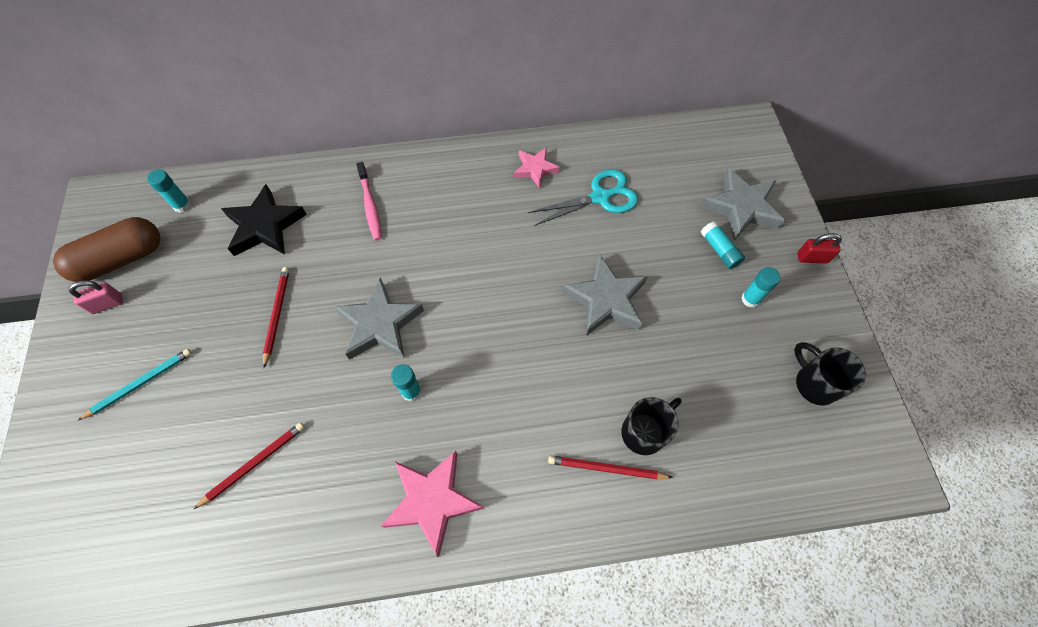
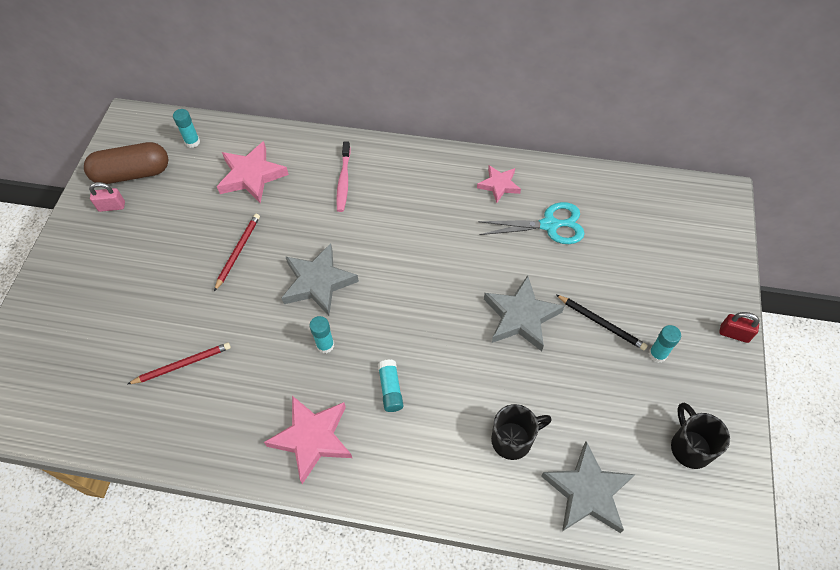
camera: 20 degrees right, 5 degrees down
(140, 384) = (117, 276): turquoise pencil -> none
(264, 226) = (251, 175): black star -> pink star
(606, 468) = (468, 459): red pencil -> none
(686, 283) = (601, 323): none -> black pencil
(719, 250) = (645, 302): turquoise glue stick -> turquoise glue stick (390, 389)
(741, 207) = (681, 269): grey star -> grey star (587, 492)

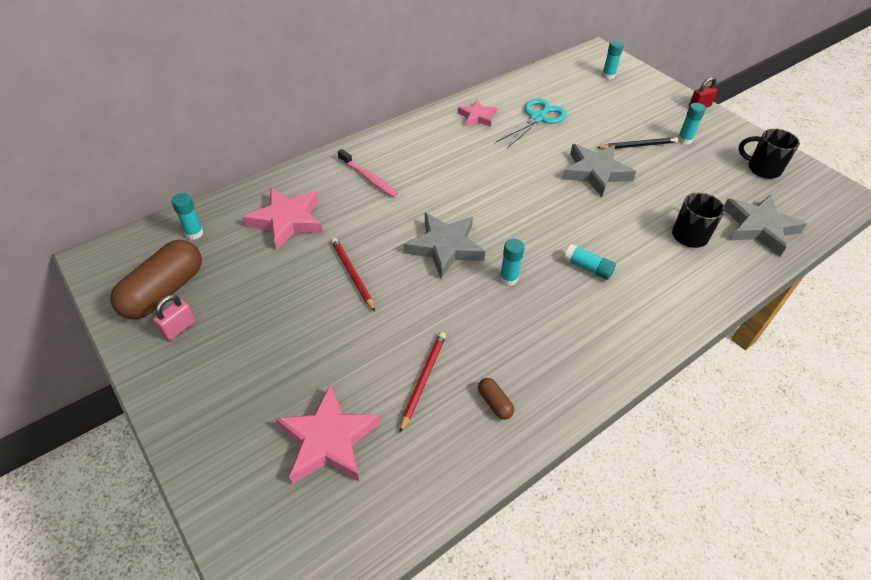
camera: 50 degrees left, 10 degrees down
(198, 420) = (494, 403): none -> brown capsule
(312, 438) = (587, 338): pink star -> pink star (328, 440)
(688, 230) = (608, 76): none -> turquoise glue stick

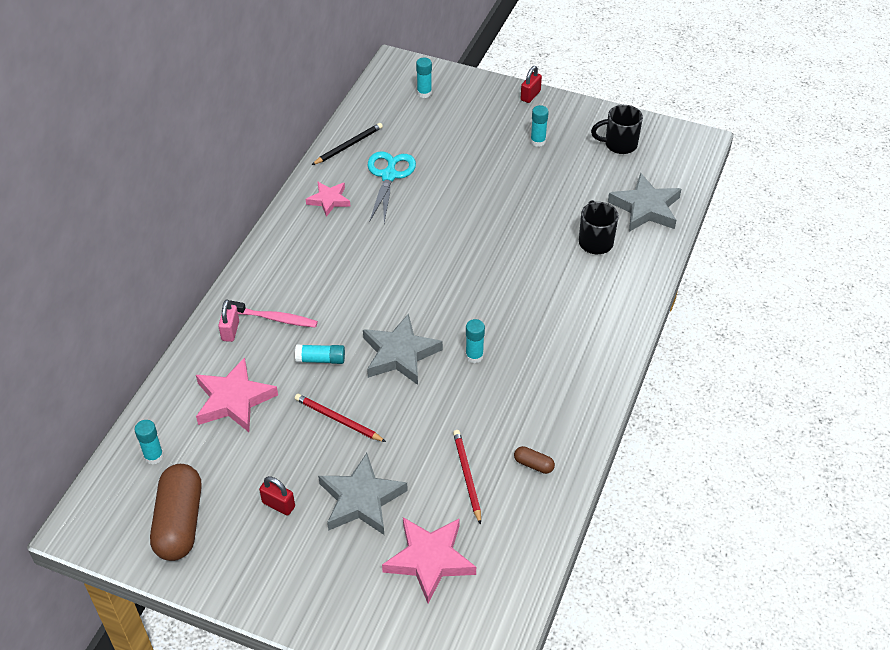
camera: 30 degrees left, 0 degrees up
(179, 328) = (225, 545): pink padlock -> pink padlock (230, 331)
(247, 318) = (278, 505): none -> red padlock
(587, 268) = (532, 314): turquoise glue stick -> turquoise glue stick (321, 359)
(595, 172) = (481, 214): grey star -> grey star (361, 499)
(638, 145) = (501, 166): black pencil -> black pencil (348, 145)

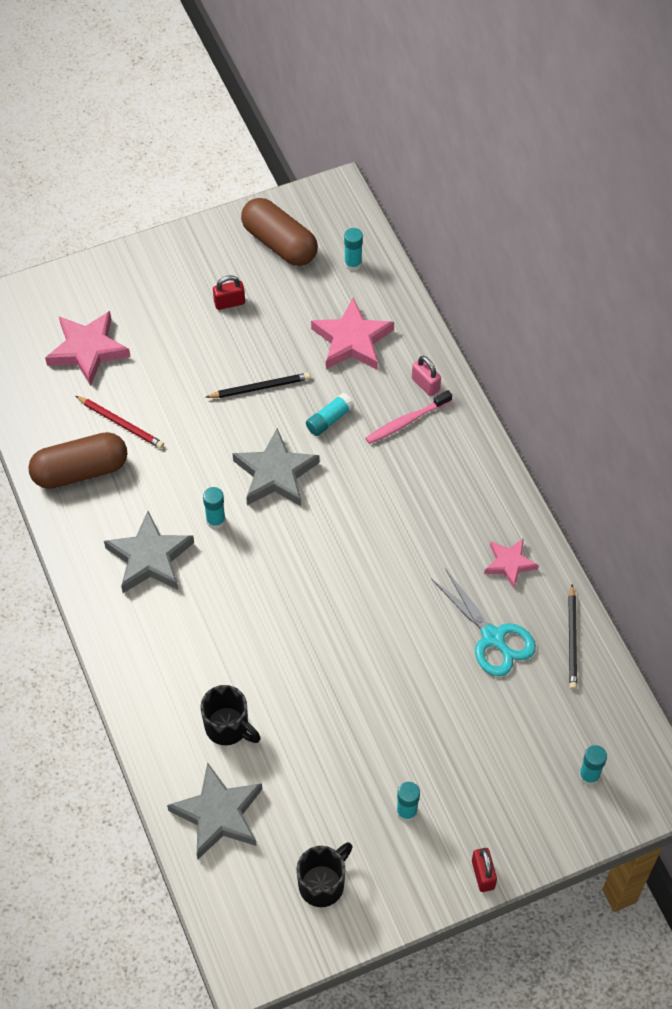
camera: 135 degrees right, 10 degrees up
(338, 419) = (260, 387): red pencil -> black pencil
(361, 499) = (178, 349): grey star -> grey star (150, 558)
(533, 464) = (80, 471): brown capsule -> brown capsule, size x2.34

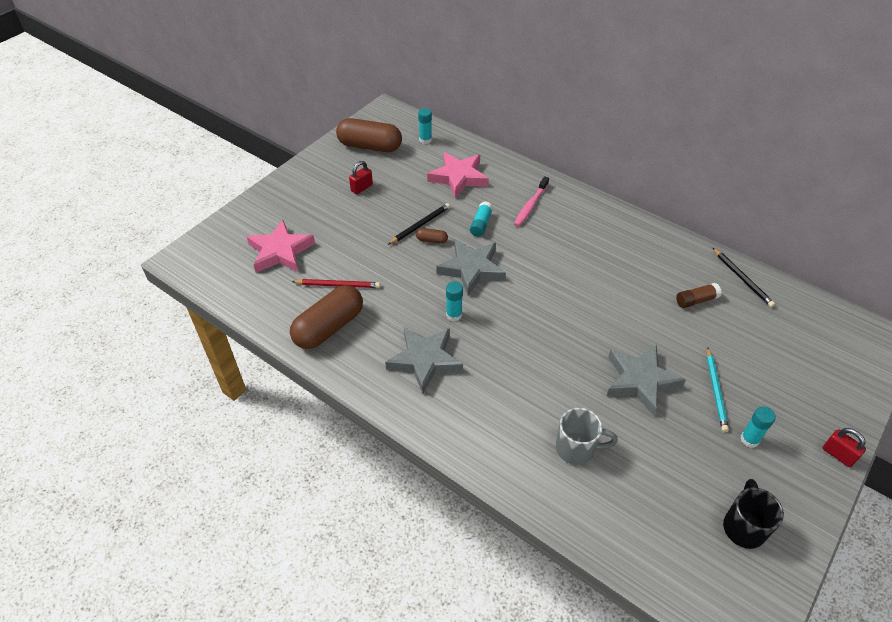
camera: 30 degrees left, 10 degrees down
(218, 814) = (624, 518): grey star -> grey star (640, 381)
(228, 727) = (577, 449): black mug -> grey mug
(258, 414) = (432, 240): none -> brown capsule
(419, 746) = (716, 391): none -> turquoise pencil
(425, 384) = (524, 182): pink padlock -> none
(493, 638) = (696, 300): turquoise scissors -> brown glue stick
(509, 564) = (664, 254): pink star -> none
(589, 775) = (833, 353): turquoise glue stick -> none

